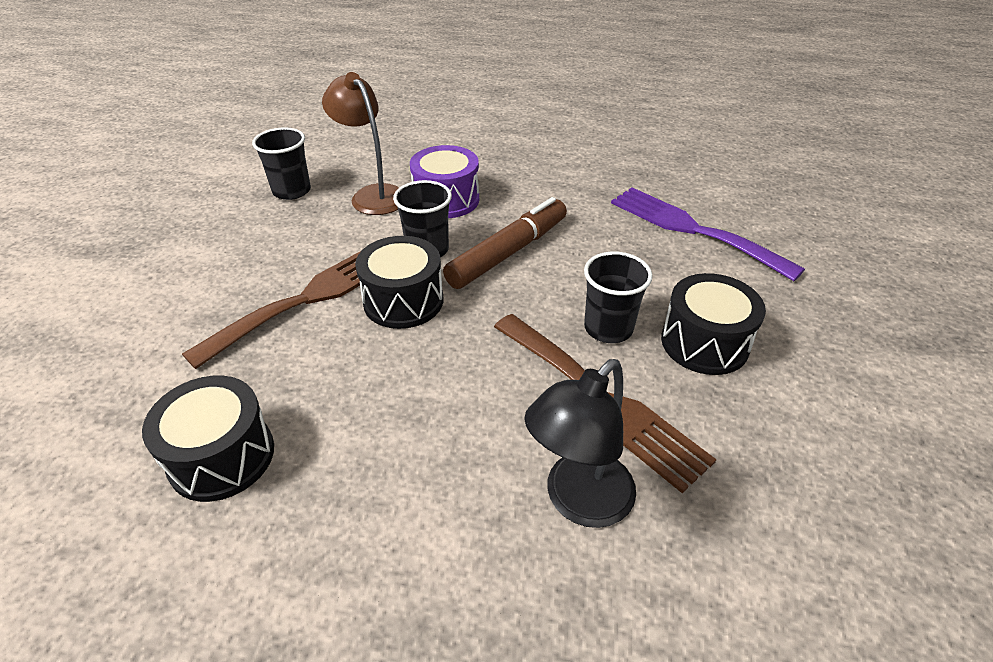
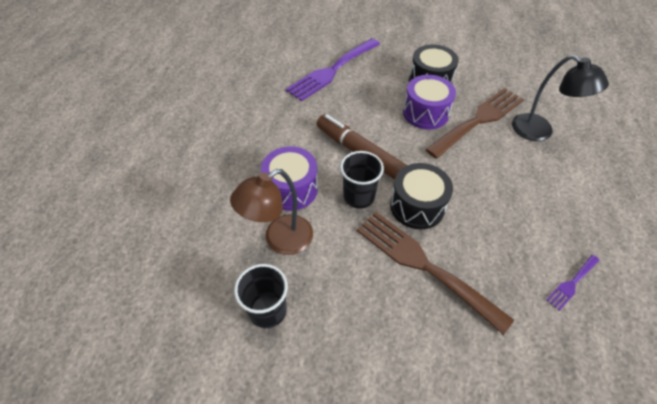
camera: 90 degrees left, 10 degrees up
(222, 456) = (572, 283): black drum -> purple fork
(608, 328) = (425, 113): black cup -> purple drum

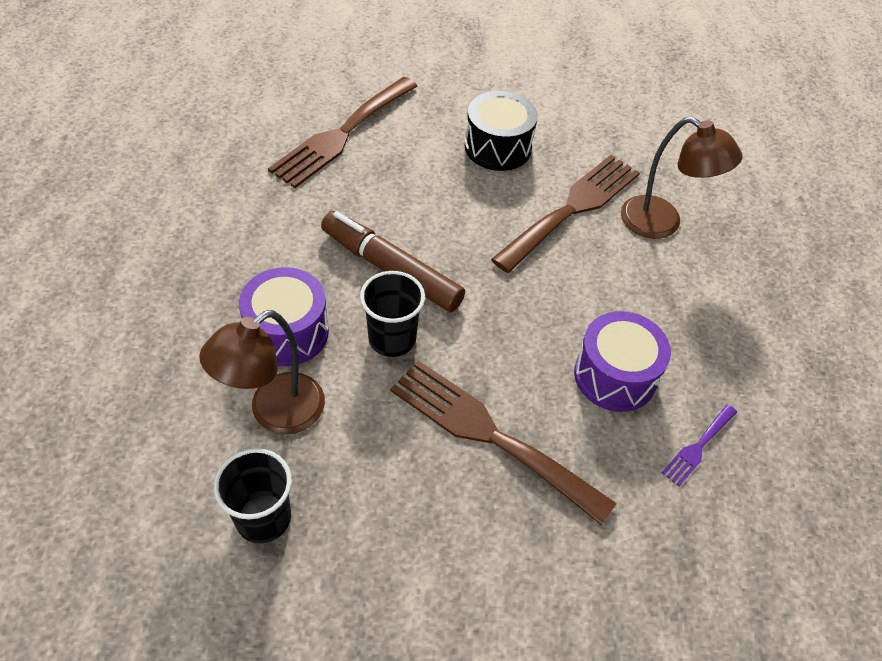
camera: 10 degrees left, 0 degrees up
(332, 71) = (342, 134): purple fork -> brown fork
(417, 206) = (480, 348): black drum -> none
(425, 113) = (491, 200): purple drum -> purple drum (615, 376)
(540, 132) = (662, 223): black lamp -> brown lamp

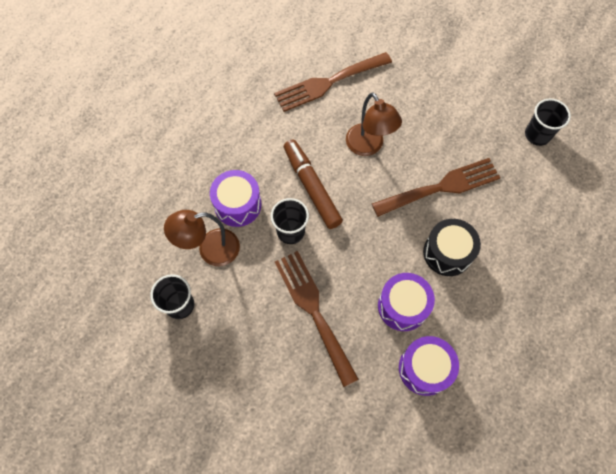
camera: 30 degrees right, 15 degrees up
(498, 147) = (419, 125): black drum -> black drum (447, 253)
(651, 113) = (537, 135): none -> black cup
(662, 223) = (493, 219): brown lamp -> brown lamp (368, 146)
(698, 447) = (424, 368): purple fork -> purple drum

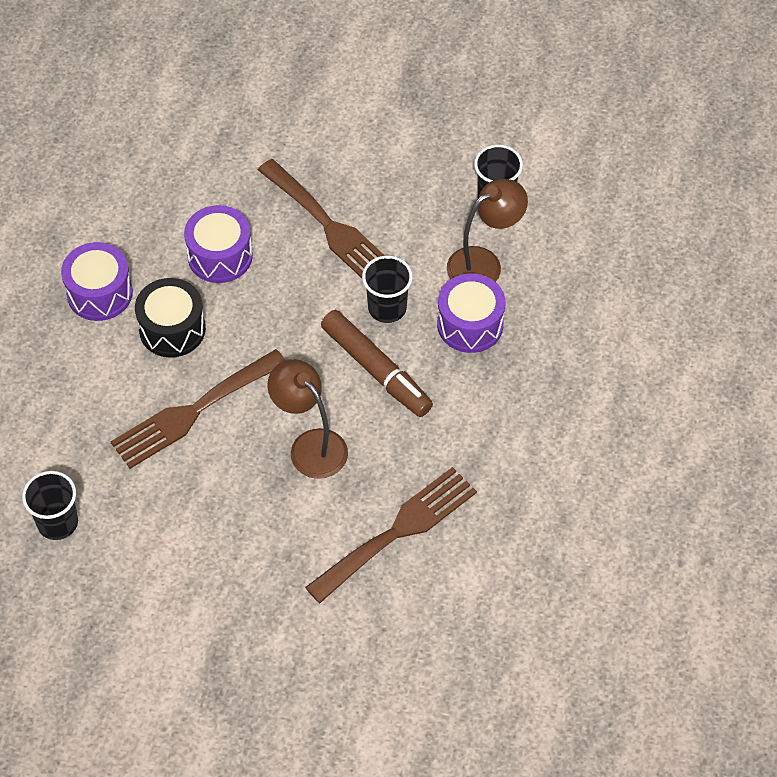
camera: 165 degrees right, 10 degrees down
(424, 368) = (181, 199): purple drum -> purple drum (99, 293)

